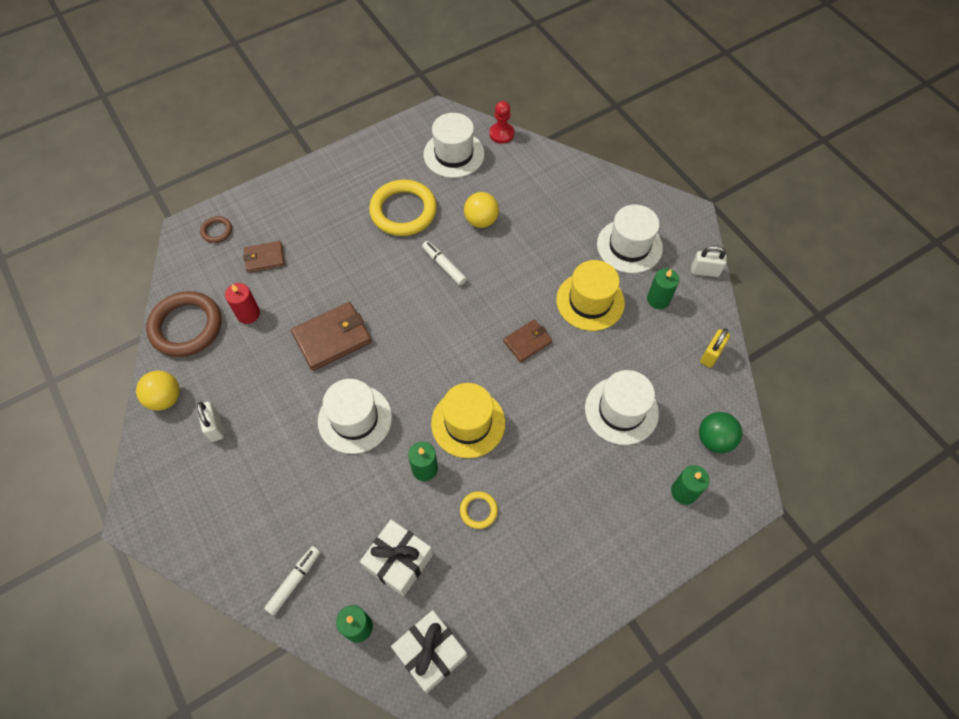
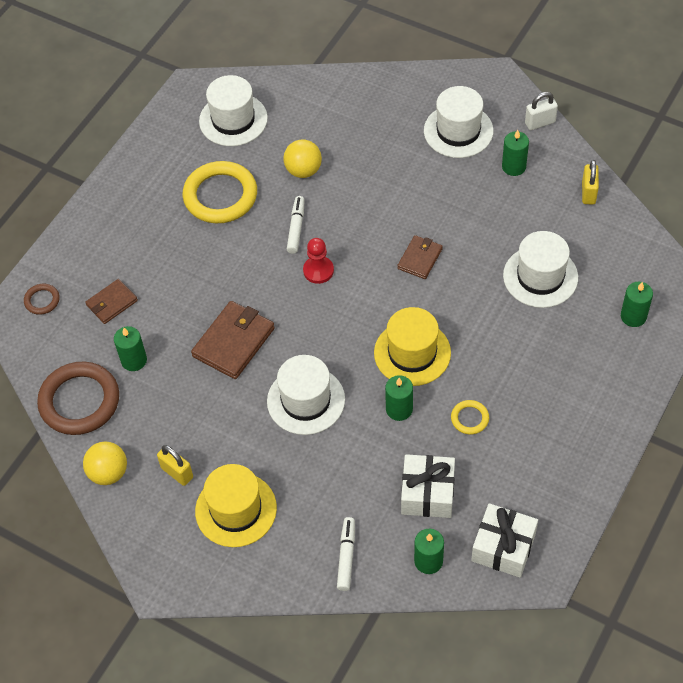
camera: 25 degrees left, 5 degrees down
(215, 427) = (177, 472): white padlock -> yellow padlock
(248, 314) = (134, 360): red candle -> green candle
(444, 266) = (296, 228): white marker -> white marker turned 75 degrees clockwise
(501, 134) = (267, 79): red pawn -> red pawn (318, 270)
(590, 301) = (454, 196): yellow hat -> yellow hat (236, 509)
(714, 440) = (633, 262): green ball -> none

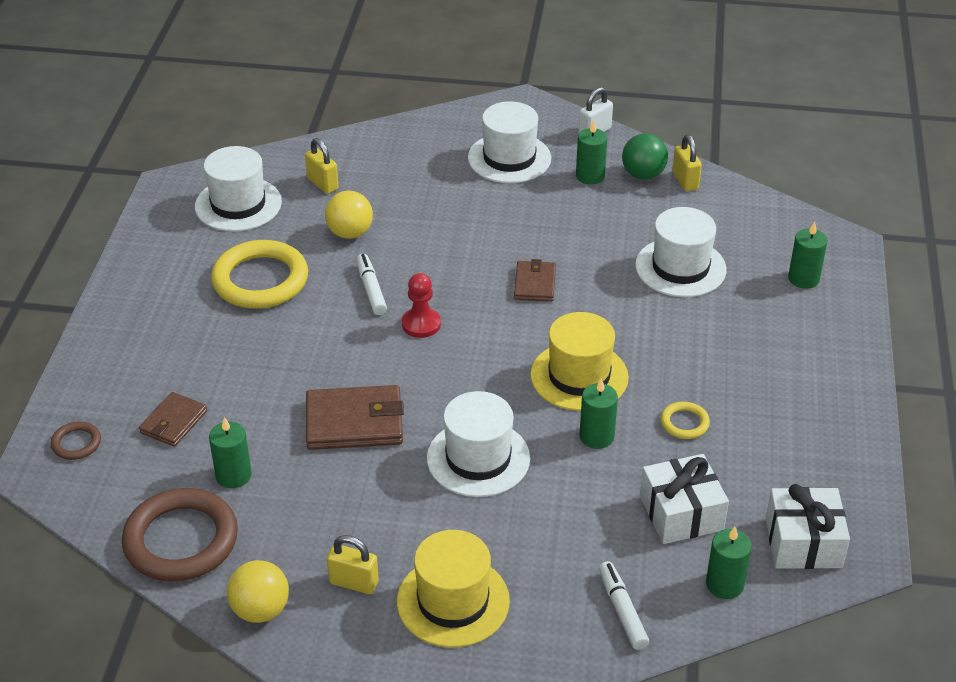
camera: 25 degrees left, 15 degrees down
(234, 342) = (354, 422): brown wallet -> brown wallet turned 75 degrees clockwise
(303, 117) = (322, 184): none -> yellow padlock
(557, 177) = (643, 175): none -> green ball

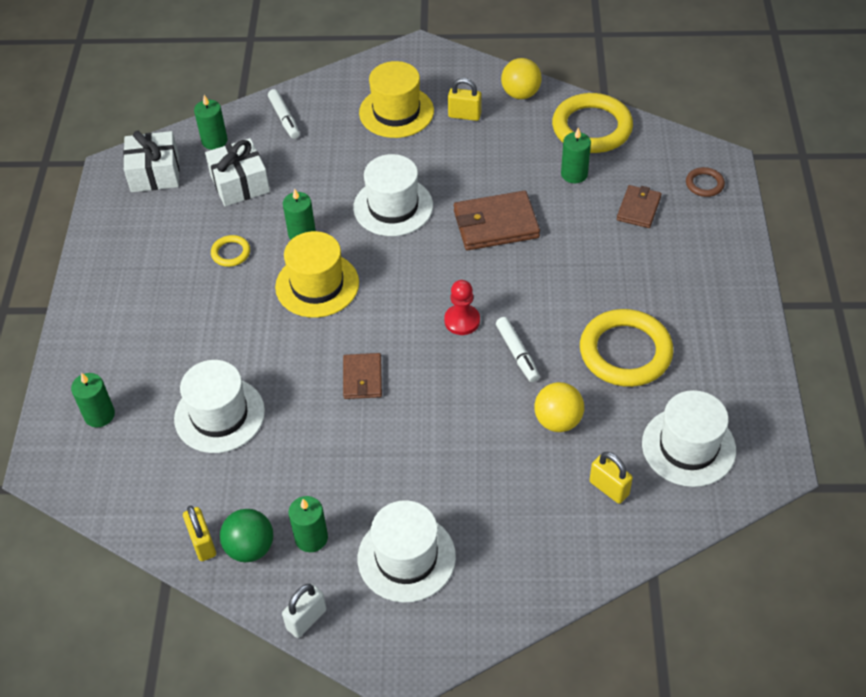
camera: 175 degrees right, 10 degrees up
(181, 540) = (592, 128): brown ring -> yellow ring

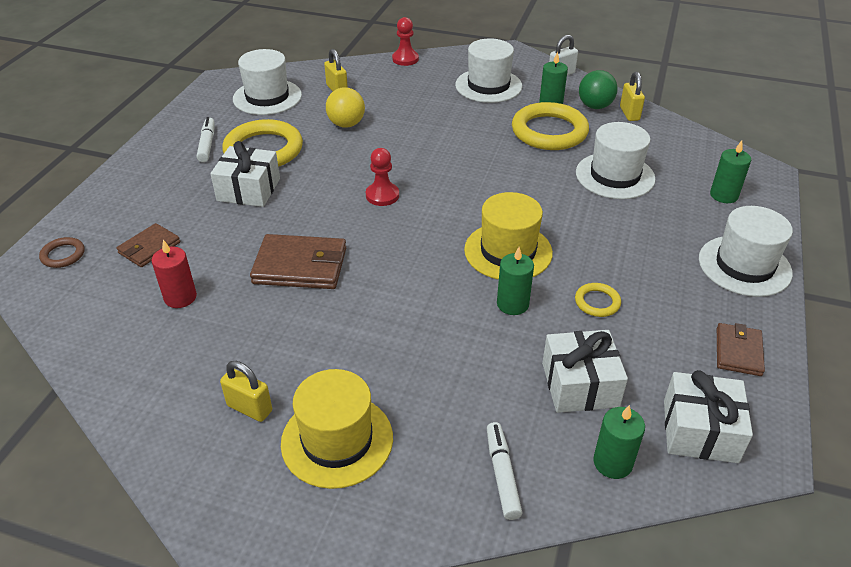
camera: 165 degrees left, 10 degrees down
(362, 378) = (486, 175): brown wallet -> brown wallet (738, 351)
(393, 207) = (399, 310): white hat -> white hat (744, 266)
(517, 353) = (349, 166): white marker -> white marker (207, 144)
(520, 94) = (154, 422): yellow ball -> none
(552, 595) = (405, 59): none -> red pawn
(574, 174) = (180, 297): green candle -> red candle
(592, 128) = (111, 347): yellow ring -> yellow ring (549, 131)
(600, 293) = (249, 189): none -> white gift

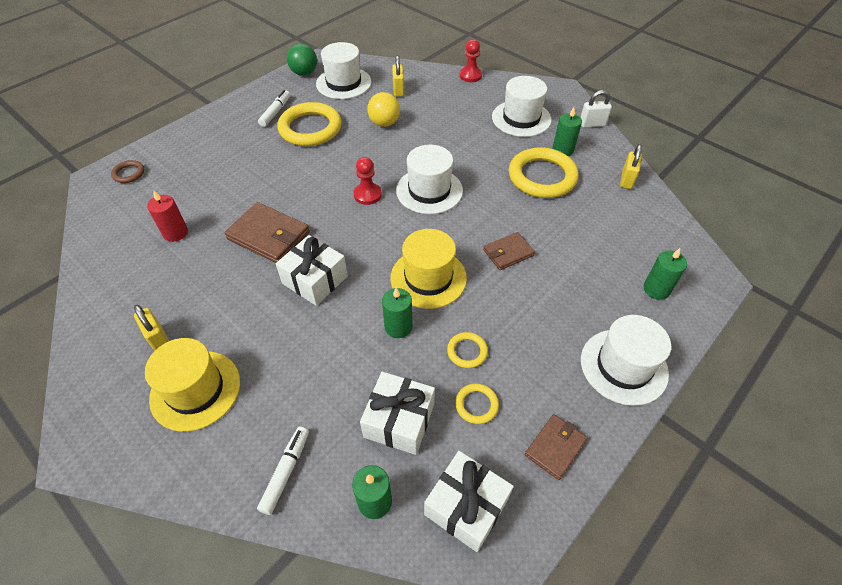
camera: 25 degrees right, 10 degrees up
(149, 248) = (183, 186): brown wallet -> brown wallet (508, 253)
(249, 189) = (278, 159): white gift -> white gift (315, 280)
(595, 106) = (600, 164): green ball -> green ball (304, 73)
(615, 176) = (569, 237): white hat -> white hat (429, 190)
(642, 344) = (476, 405): none -> yellow ring

